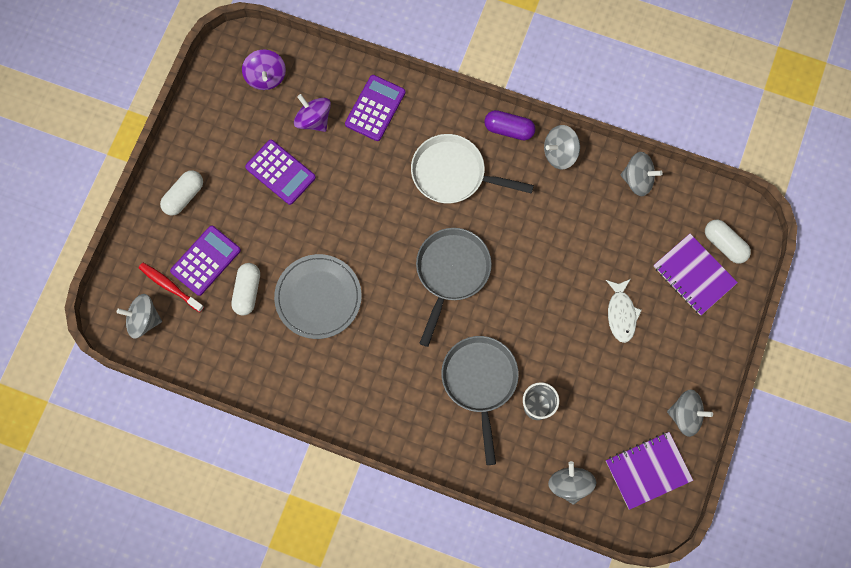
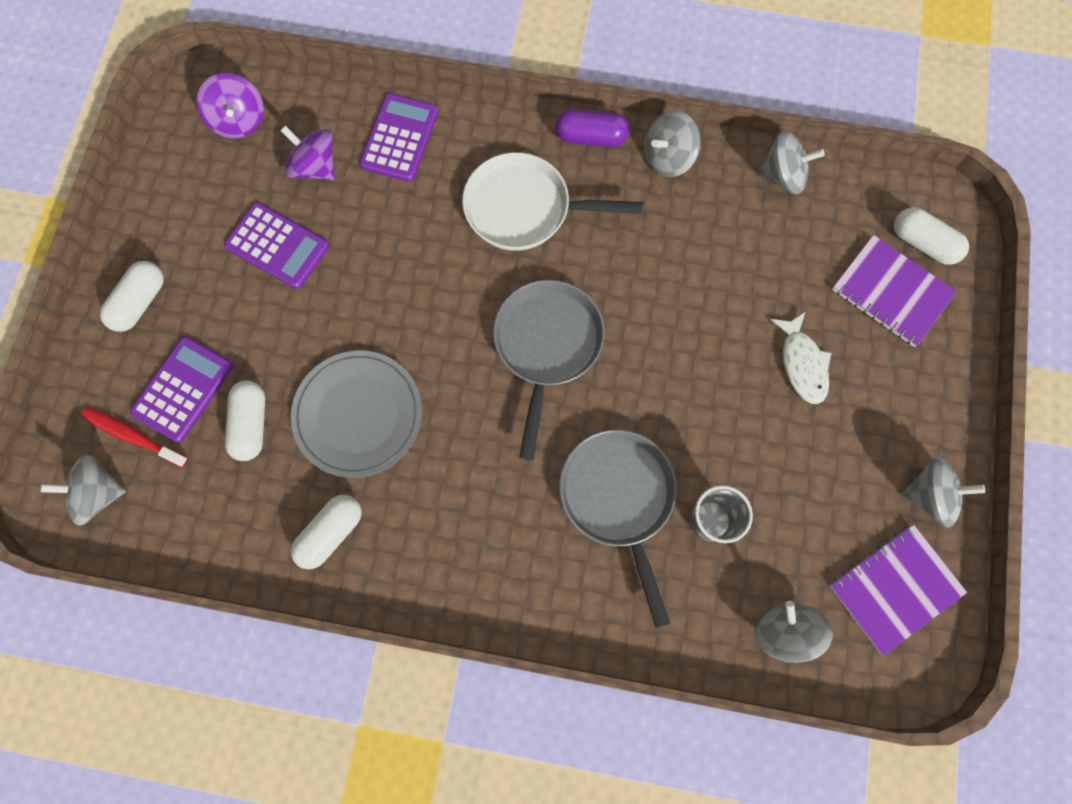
camera: 10 degrees left, 0 degrees up
(289, 371) = (331, 533): none -> white capsule

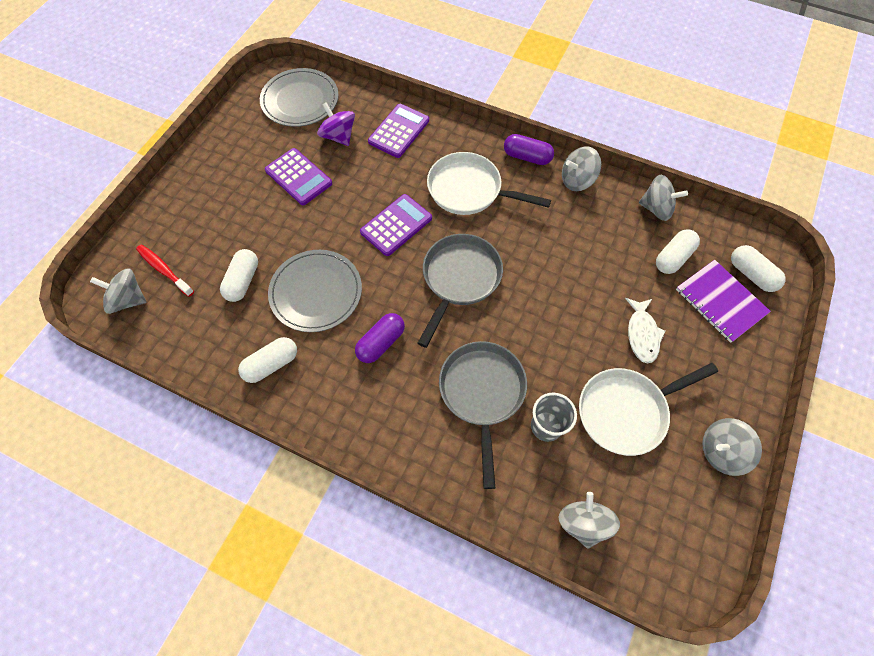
camera: 15 degrees right, 10 degrees down
(140, 302) = (199, 190): white capsule -> white capsule (673, 258)
(183, 389) = (207, 249): purple calculator -> purple calculator (396, 225)
(239, 120) = (300, 100): purple spinning top -> grey plate
(468, 464) = (381, 343): none -> purple capsule
(804, 474) = (626, 411): none -> white pan
(895, 589) = (679, 514): purple notebook -> none
(929, 495) = (721, 451): grey spinning top -> grey spinning top turned 150 degrees clockwise

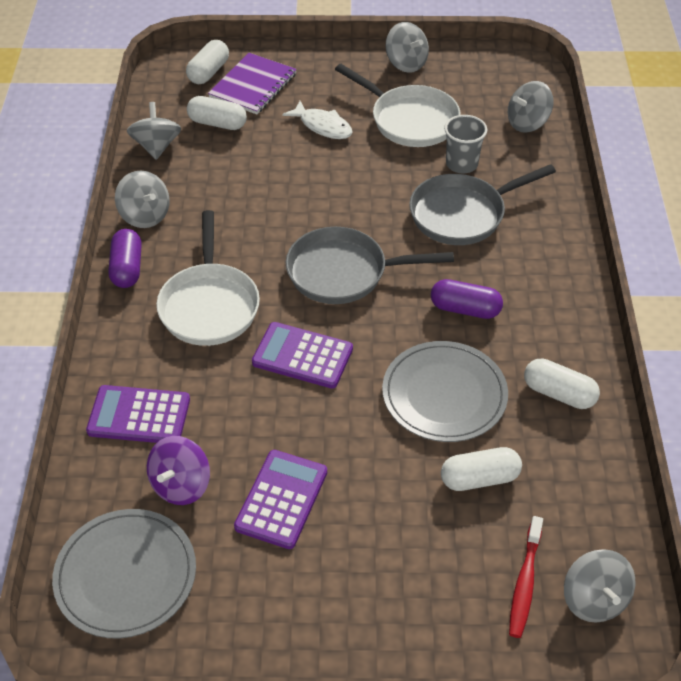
camera: 115 degrees left, 15 degrees down
(642, 334) = (323, 126): white fish -> white fish turned 60 degrees clockwise

